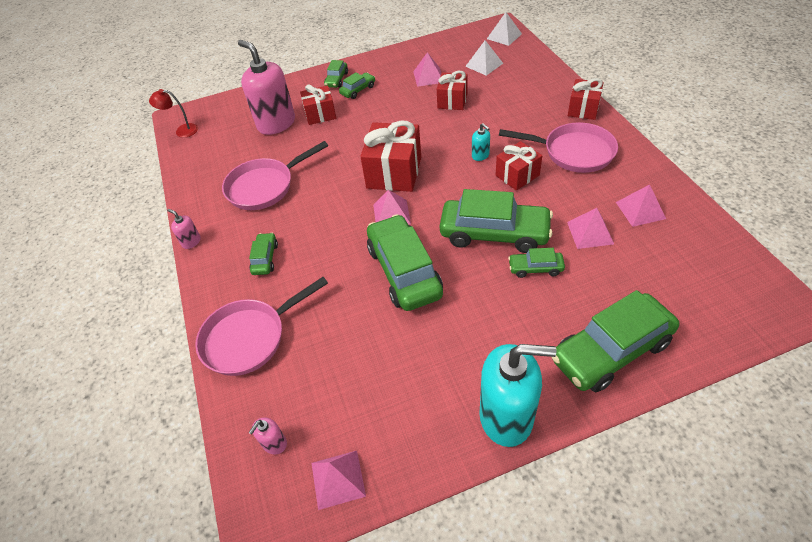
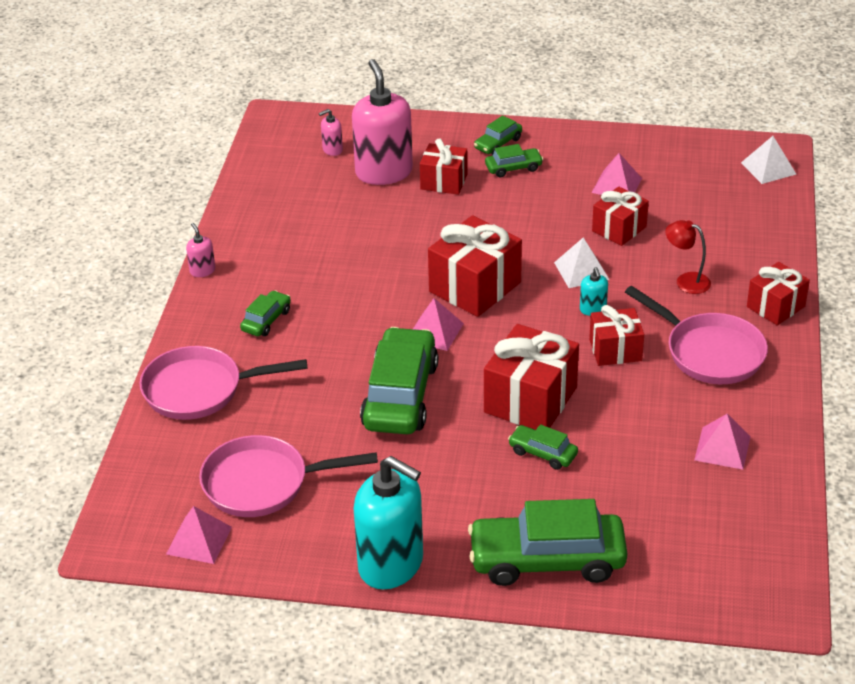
camera: 25 degrees right, 10 degrees down
(182, 131) = (270, 138): red lamp -> red lamp (686, 281)
(264, 186) = (318, 243): pink pan -> pink pan (263, 483)
(274, 443) = (162, 488): pink soap dispenser -> pink soap dispenser (332, 150)
(484, 64) = (703, 197): white pyramid -> white pyramid (581, 271)
(494, 233) = (530, 400): green car -> red gift
(590, 233) = (638, 445): pink pyramid -> none

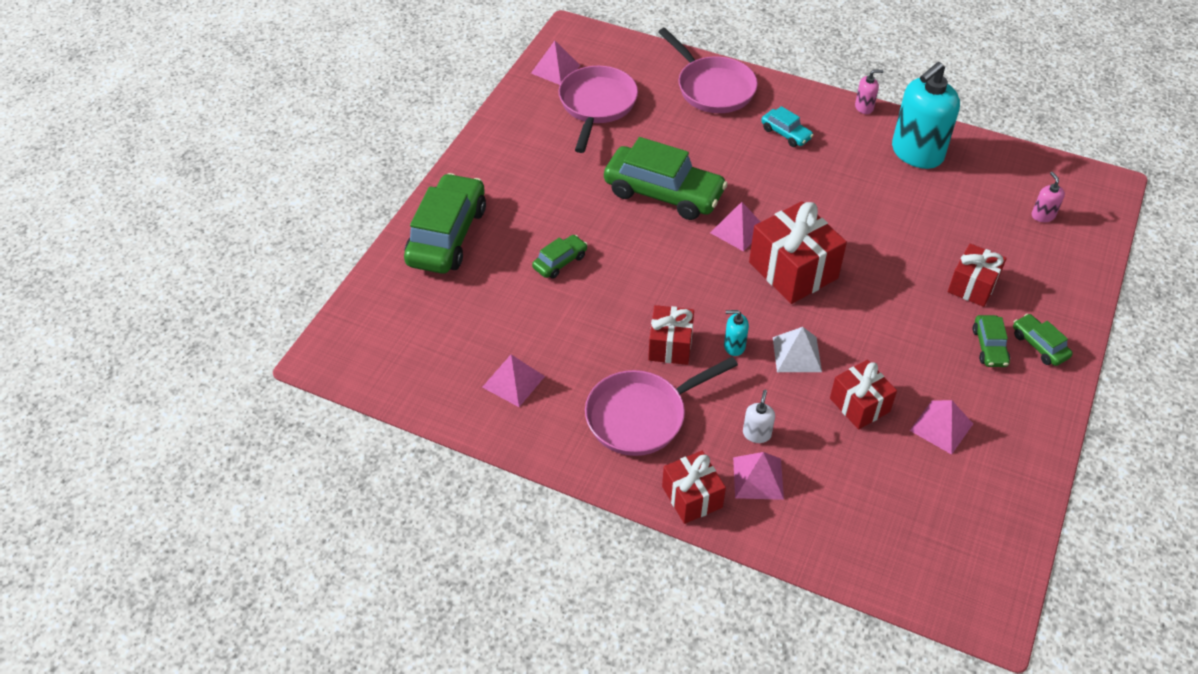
camera: 105 degrees right, 10 degrees up
(199, 389) = (712, 88): pink pan -> pink pan turned 135 degrees clockwise
(266, 320) = (786, 133): green car -> turquoise car
(383, 172) = (997, 245): pink soap dispenser -> none
(391, 564) = (486, 154): turquoise soap dispenser -> turquoise soap dispenser (917, 153)
(530, 400) = (626, 270): red gift -> none
(686, 281) = (756, 434): red lamp -> white soap dispenser
(731, 273) = (758, 478): none -> pink pyramid
(768, 168) = (952, 590): white pyramid -> none

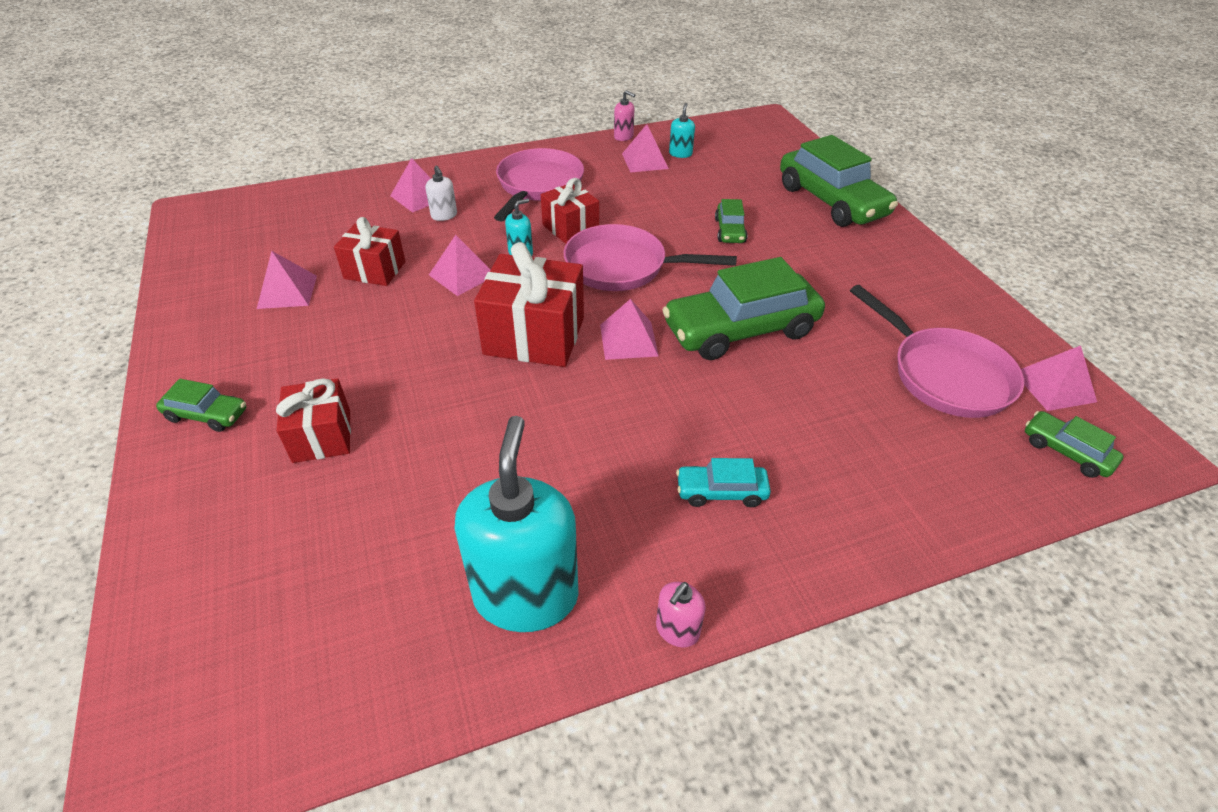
camera: 135 degrees right, 5 degrees down
(471, 368) = (680, 154): none -> turquoise soap dispenser
(692, 497) = (455, 170): red gift -> none
(712, 88) = (888, 495): pink pan -> pink pan (622, 267)
(796, 354) = (462, 275): white pyramid -> pink pyramid
(989, 347) = (269, 381): green car -> green car (1066, 451)
(1043, 215) = (261, 614): pink soap dispenser -> pink soap dispenser (623, 136)

